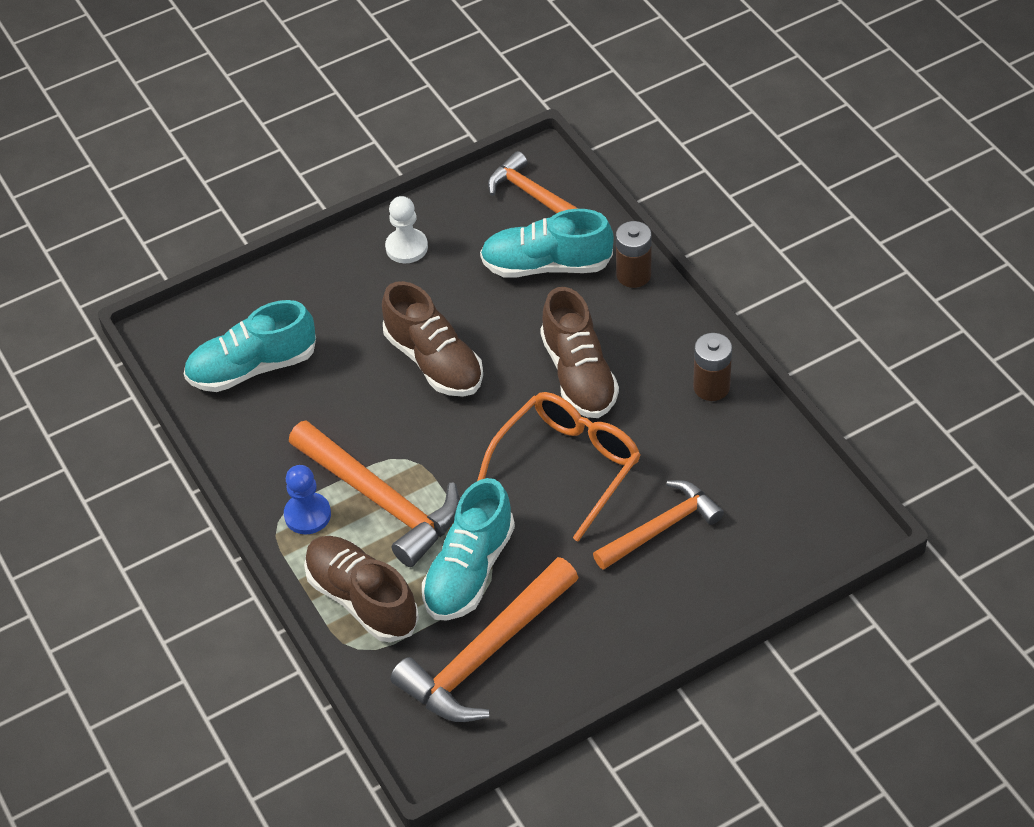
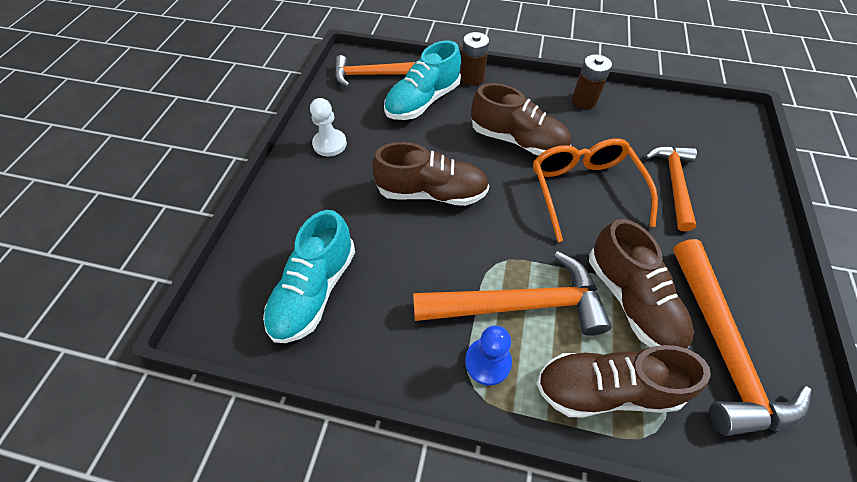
camera: 50 degrees left, 5 degrees up
(469, 570) = (631, 300): turquoise shoe -> brown shoe

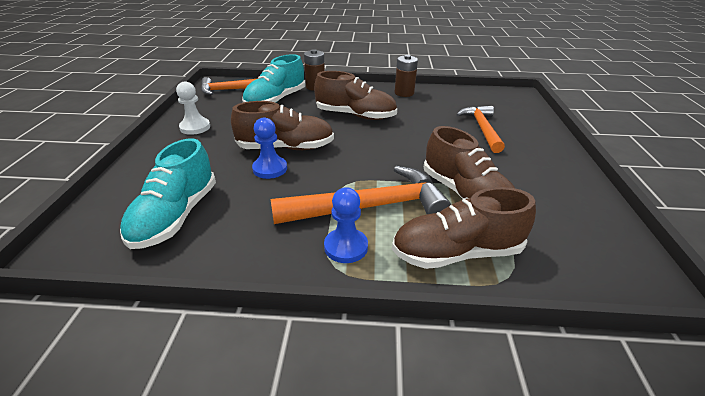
camera: 10 degrees left, 20 degrees down
(412, 227) = (270, 169): none -> blue pawn
(584, 190) = (413, 137): orange glasses -> none
(722, 347) = (548, 215): orange hammer -> none

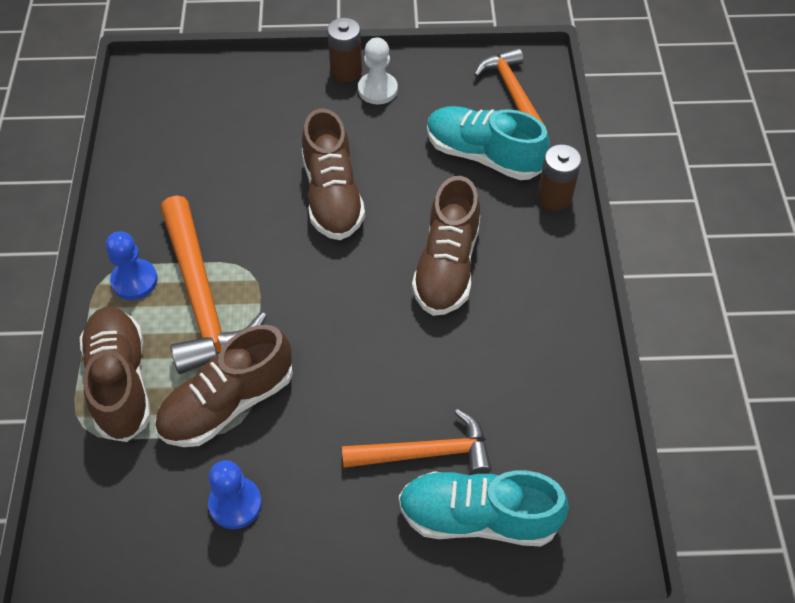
camera: 85 degrees right, 20 degrees up
(176, 216) = (186, 133): turquoise shoe -> turquoise shoe (478, 517)
(270, 169) = (279, 189): blue pawn -> blue pawn (235, 504)
(404, 93) = (560, 336): brown battery -> brown battery (346, 71)

